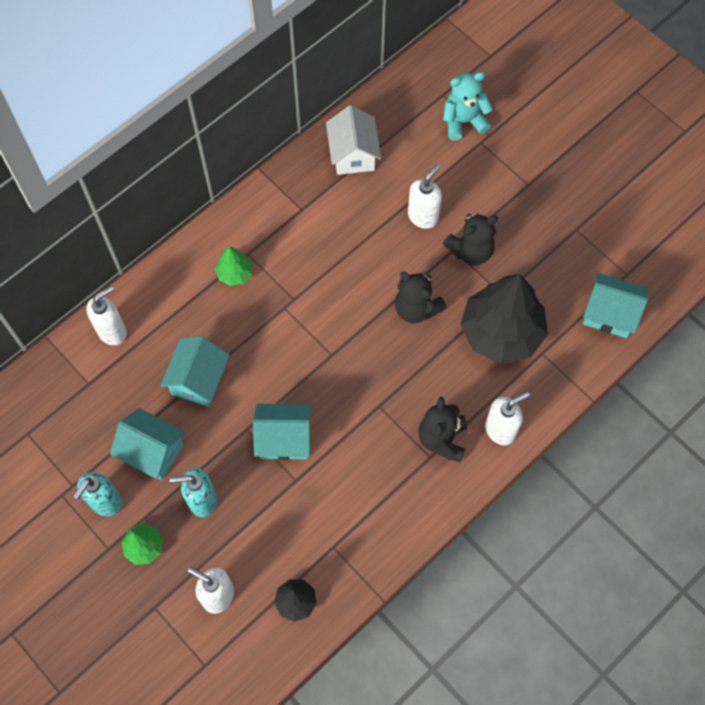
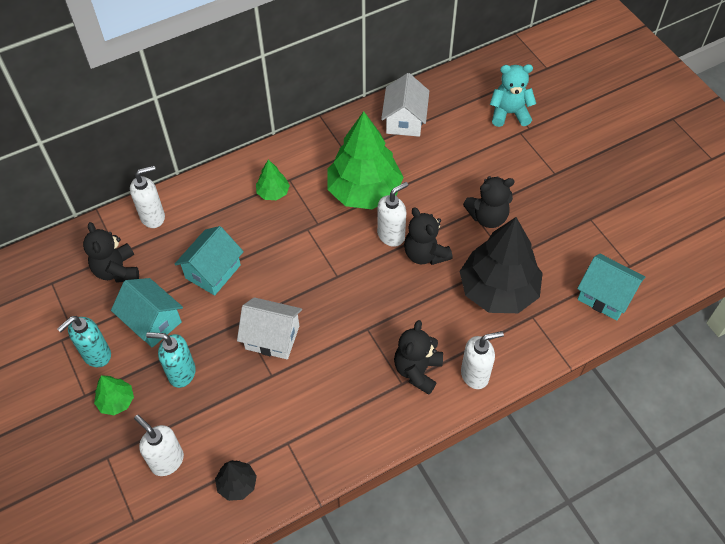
camera: 15 degrees right, 10 degrees down
(94, 403) = (117, 270): none -> black teddy bear
(284, 439) = (272, 337): turquoise house -> white house
(333, 250) = (364, 191): none -> green tree
(423, 216) = (452, 181): white soap dispenser -> white soap dispenser (391, 235)

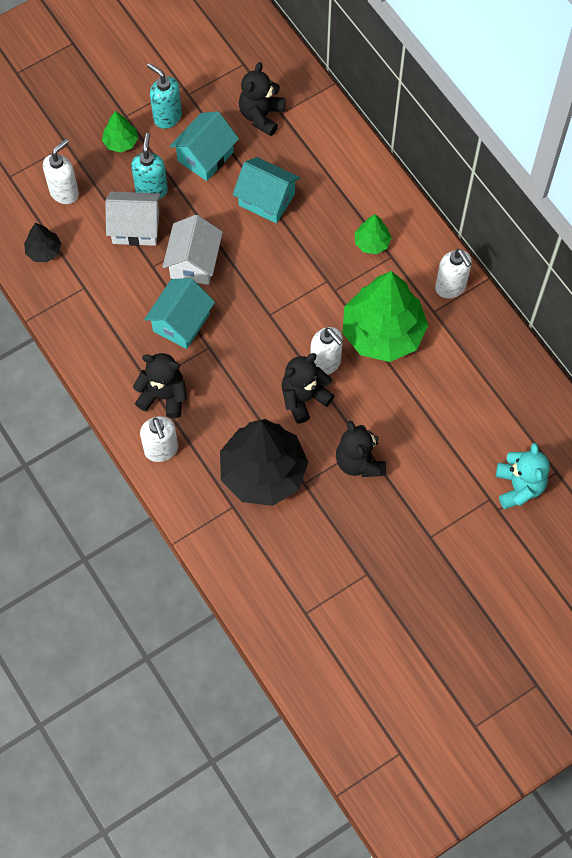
camera: 85 degrees right, 10 degrees up
(117, 270) = (261, 116): black teddy bear -> black teddy bear turned 45 degrees counterclockwise
(153, 217) = (329, 135): white soap dispenser -> white soap dispenser (450, 287)
(404, 120) = (492, 369): white house -> white house (136, 227)
(605, 296) = (263, 583): turquoise house -> turquoise house (181, 322)

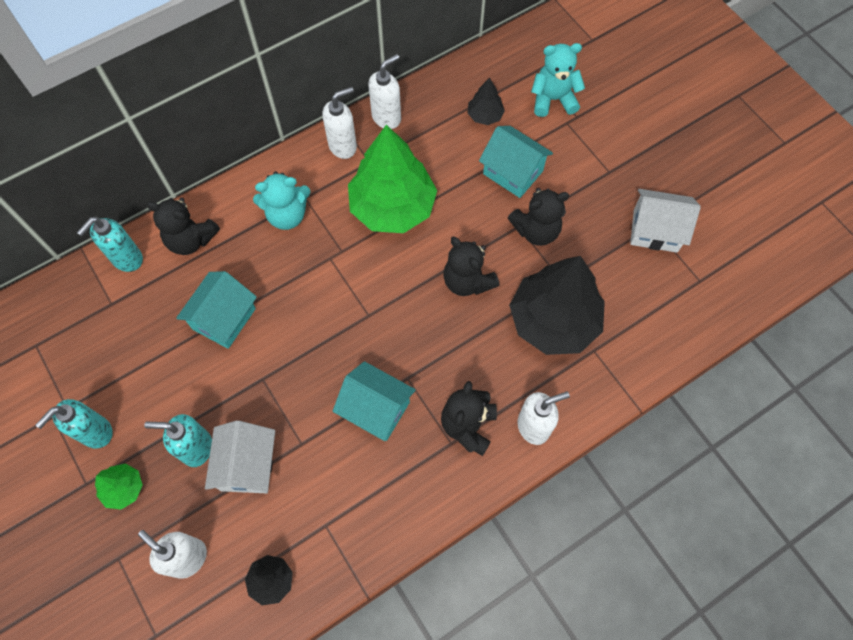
camera: 90 degrees left, 0 degrees up
(194, 262) = (299, 396): white house -> white house (655, 230)
(205, 156) = (158, 386): turquoise house -> turquoise house (513, 172)
(261, 116) = (111, 325): black teddy bear -> black teddy bear (191, 240)
(324, 119) = (127, 259): none -> turquoise soap dispenser
(325, 363) = (427, 260): white soap dispenser -> white soap dispenser (386, 117)
(372, 243) = (287, 215): green tree -> turquoise teddy bear
(494, 418) = (485, 115): none -> black tree

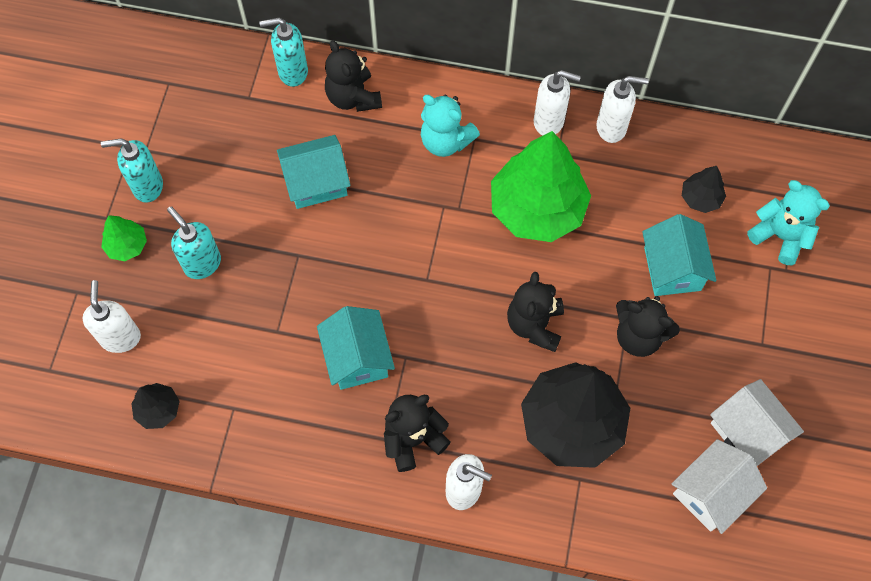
camera: 45 degrees right, 0 degrees up
(247, 465) = (224, 310): white house -> white house (711, 493)

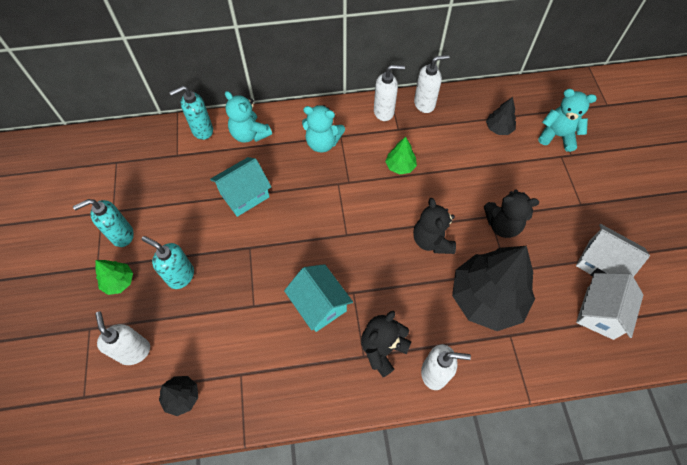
camera: 20 degrees left, 5 degrees down
(353, 97) = (249, 134): black teddy bear -> turquoise teddy bear
(537, 209) = (400, 166): green tree -> green tree, size x0.45
(672, 269) = (502, 176): turquoise house -> none

